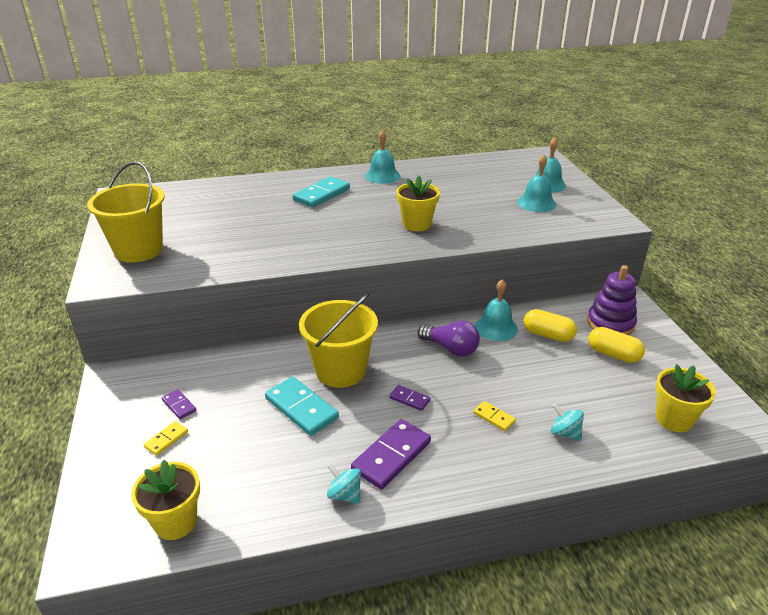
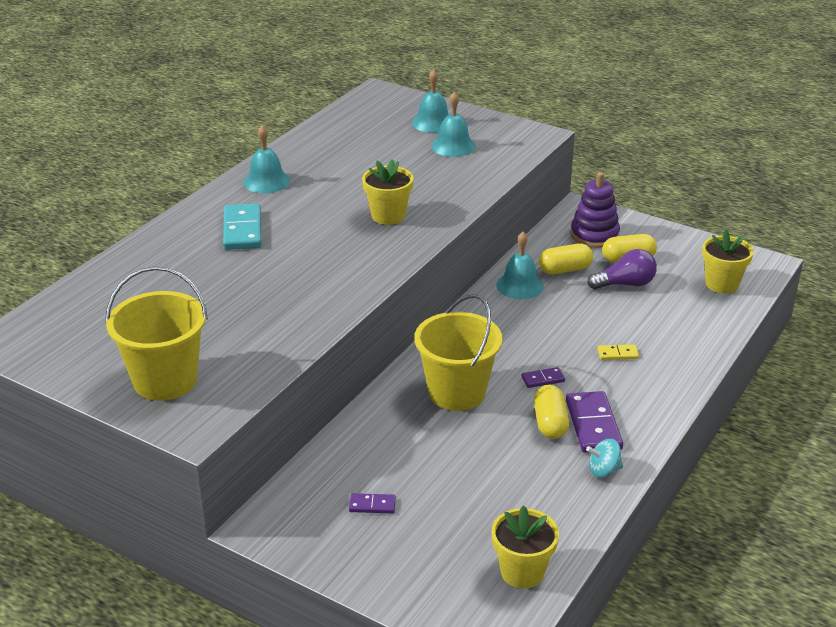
camera: 45 degrees left, 0 degrees up
(166, 439) = (410, 533): yellow domino -> none
(301, 408) = (475, 439): turquoise domino -> none
(364, 432) = (550, 423): none -> yellow capsule
(451, 348) = (512, 323): purple light bulb -> purple light bulb (625, 284)
(565, 433) = (674, 335): turquoise spinning top -> none

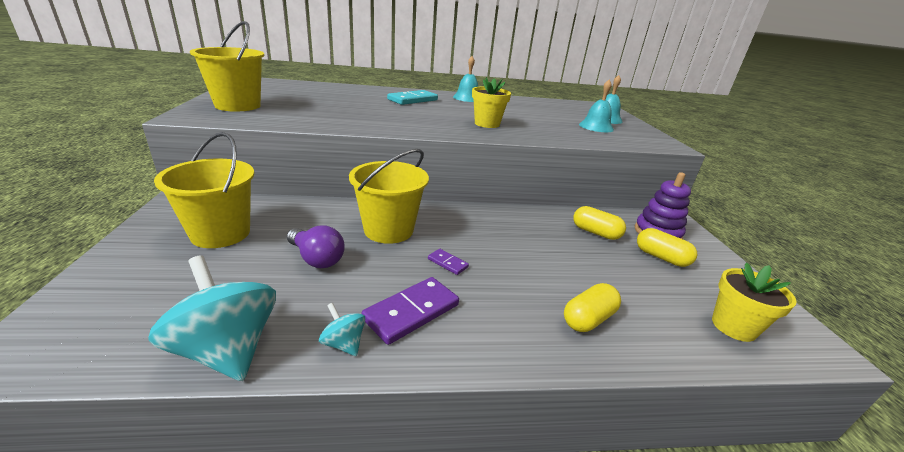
camera: 50 degrees right, 5 degrees down
(372, 505) = (220, 233): purple domino -> yellow bucket
(519, 285) = (546, 220): turquoise bell -> none
(522, 572) = (138, 340): yellow flower pot -> none
(550, 423) = (391, 285): yellow capsule -> yellow capsule (588, 319)
(568, 528) = (227, 349): none -> turquoise spinning top
(617, 354) = (532, 293): yellow domino -> none
(625, 284) = (628, 266): purple light bulb -> purple light bulb (316, 258)

